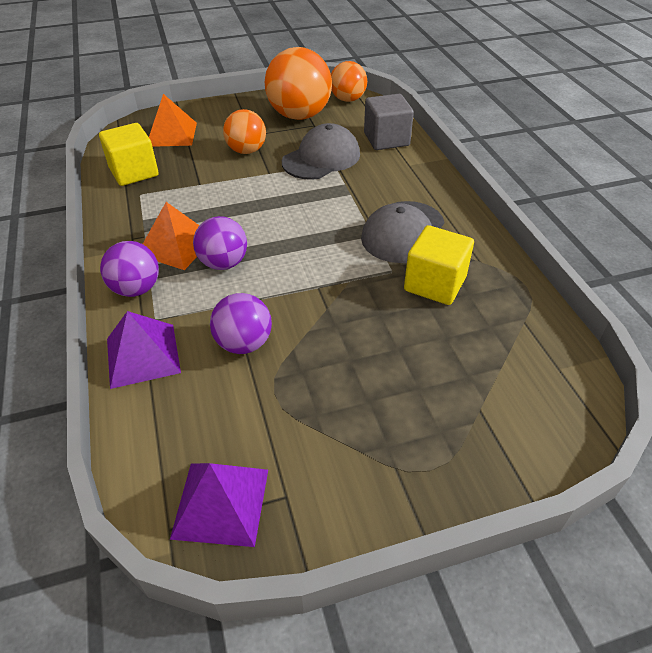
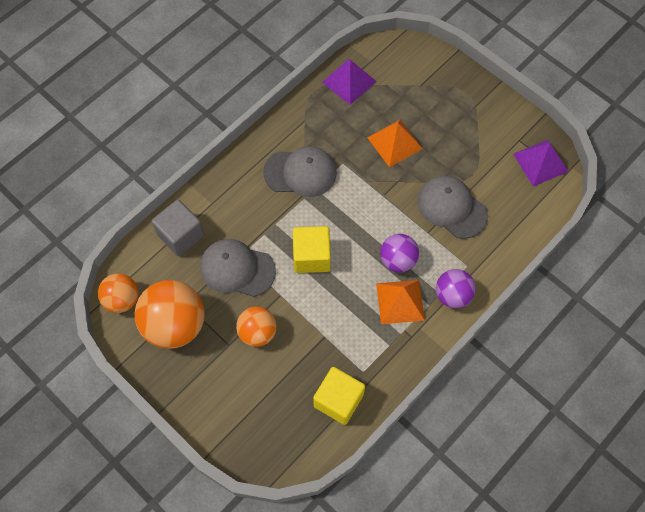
camera: 120 degrees left, 20 degrees up
(143, 355) = (494, 252): purple pyramid -> purple pyramid (349, 81)
(172, 134) = (266, 414): orange pyramid -> orange pyramid (394, 143)
(244, 343) = (451, 208): purple ball -> grey cap
(435, 284) = (341, 136): yellow cube -> yellow cube (311, 256)

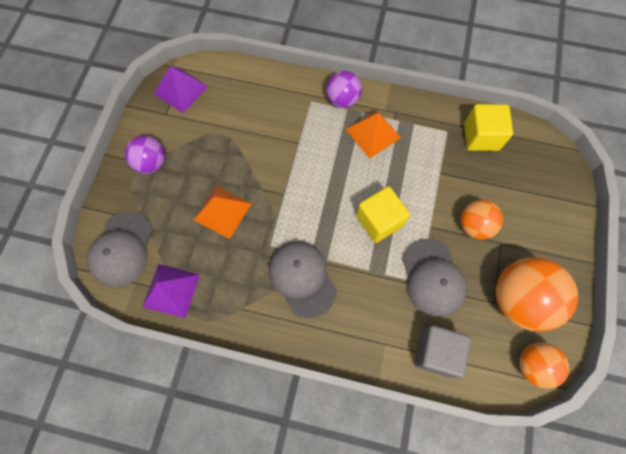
camera: 120 degrees left, 5 degrees up
(398, 260) = (338, 152): purple ball -> purple ball (151, 163)
(451, 208) = (264, 135): grey cap -> grey cap (122, 249)

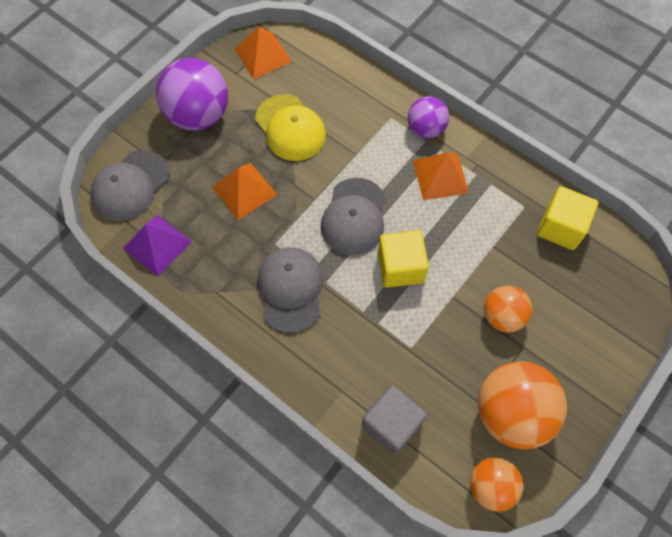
camera: 25 degrees right, 5 degrees down
(151, 163) = (199, 115): purple ball -> purple ball, size x1.69
(181, 90) = (263, 55): purple pyramid -> orange pyramid
(234, 142) = (290, 128): none -> yellow cap
(432, 277) = (427, 349): grey cap -> grey cap (354, 217)

